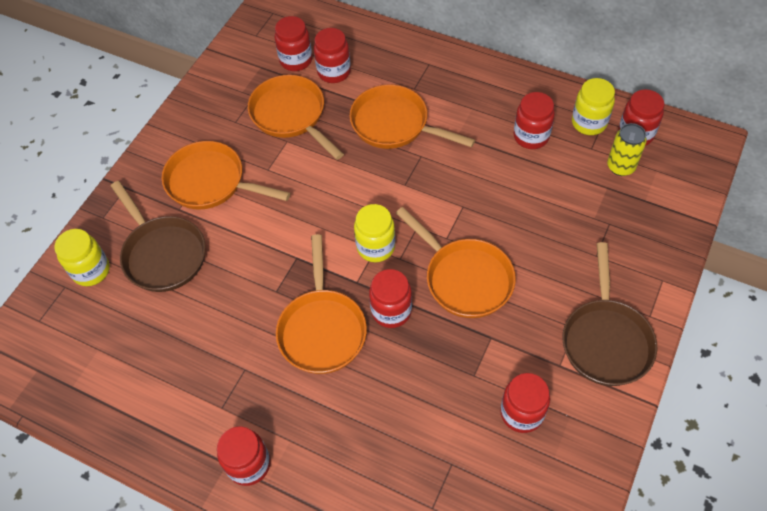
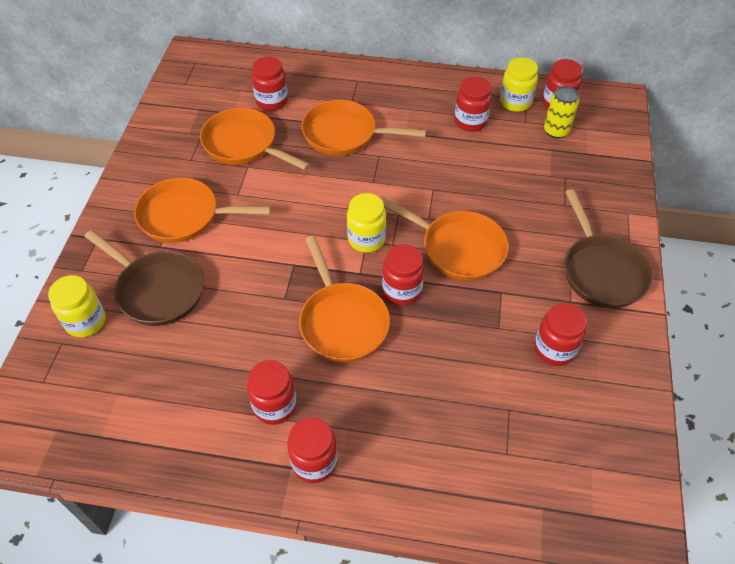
camera: 20 degrees left, 5 degrees down
(296, 60) = (232, 98): red jar -> red jar (275, 406)

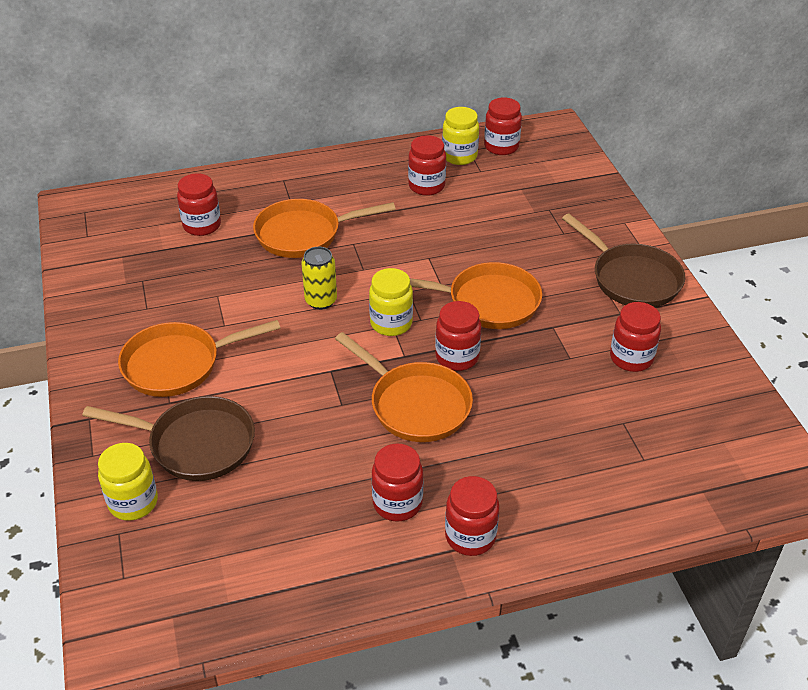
camera: 25 degrees left, 10 degrees down
(244, 144) = (198, 275): orange pan -> none
(556, 131) = (515, 171): yellow can -> yellow can (321, 301)

